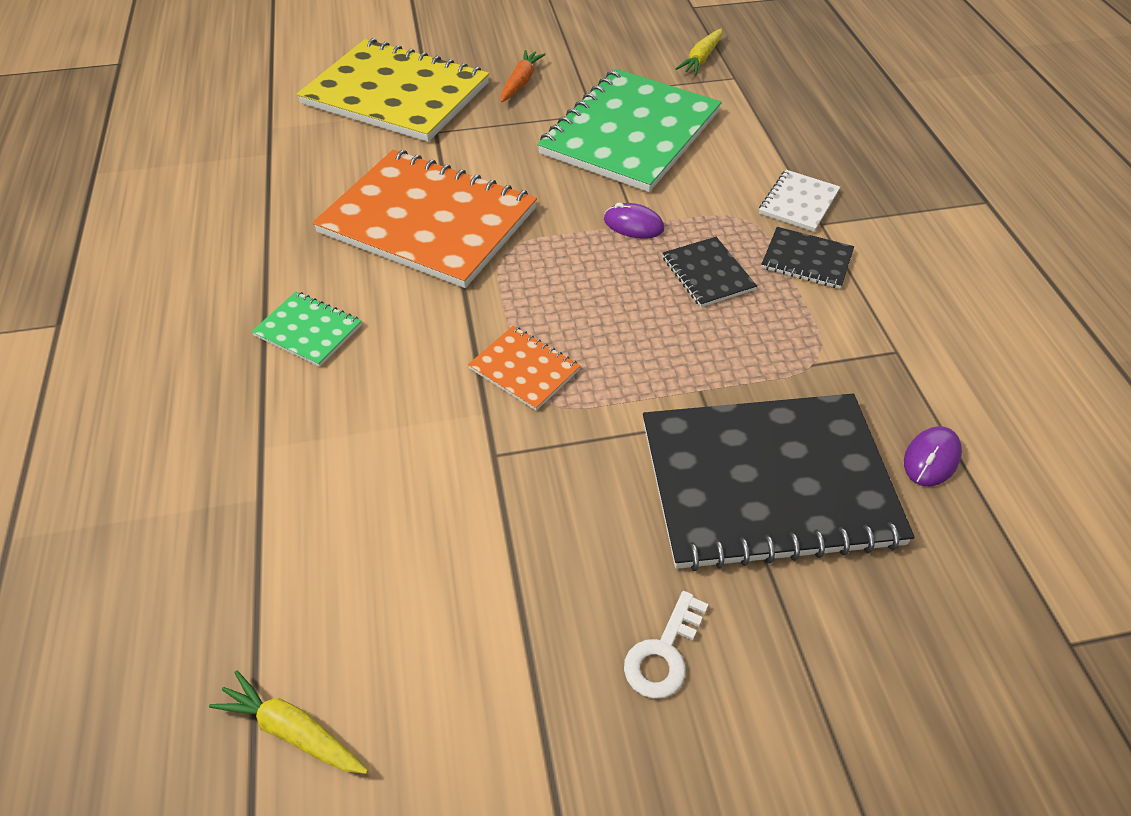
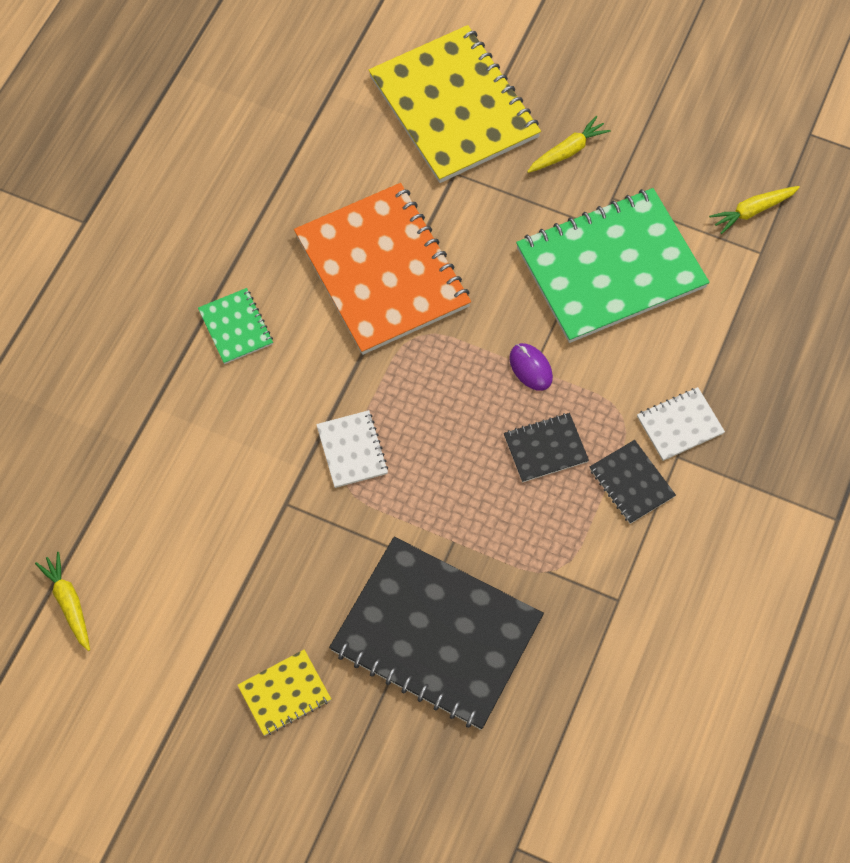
camera: 35 degrees right, 15 degrees up
(521, 82) = (568, 151): orange carrot -> yellow carrot
(524, 369) = (352, 450): orange notebook -> white notebook
(664, 653) = (284, 693): white key -> yellow notebook
(708, 273) = (545, 448): black notebook -> black notebook turned 60 degrees clockwise
(931, 459) = (557, 689): purple mouse -> none

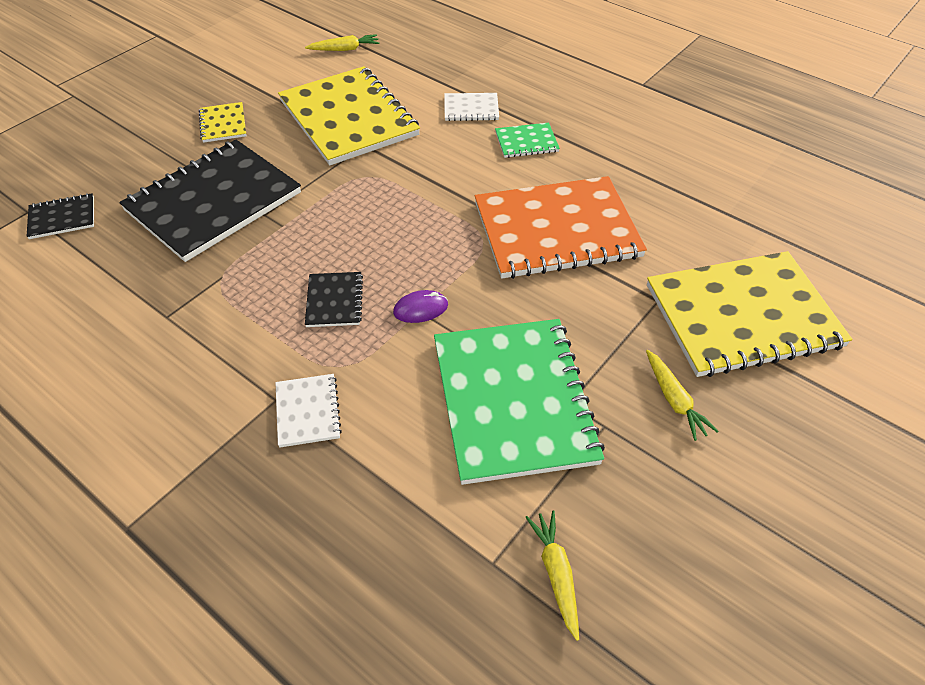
camera: 105 degrees right, 15 degrees down
(235, 541) = (348, 118): none -> yellow notebook
(352, 450) = (391, 184): white notebook -> white notebook (471, 108)
(631, 483) = (268, 355): black notebook -> black notebook (62, 218)

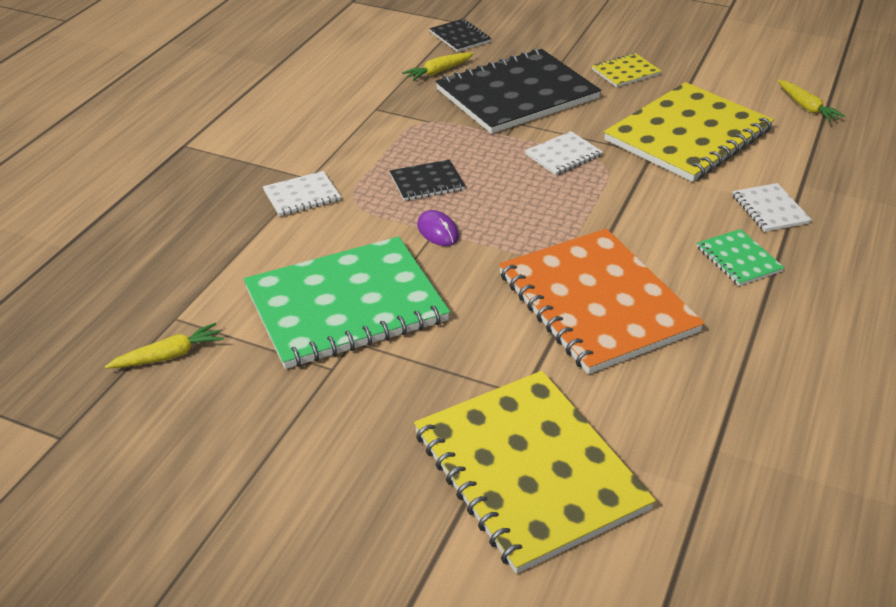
camera: 75 degrees right, 10 degrees down
(213, 202) = (517, 94): black notebook -> black notebook turned 60 degrees counterclockwise
(338, 197) = (563, 155): none -> white notebook
(674, 400) = (380, 417): yellow carrot -> yellow carrot (438, 72)

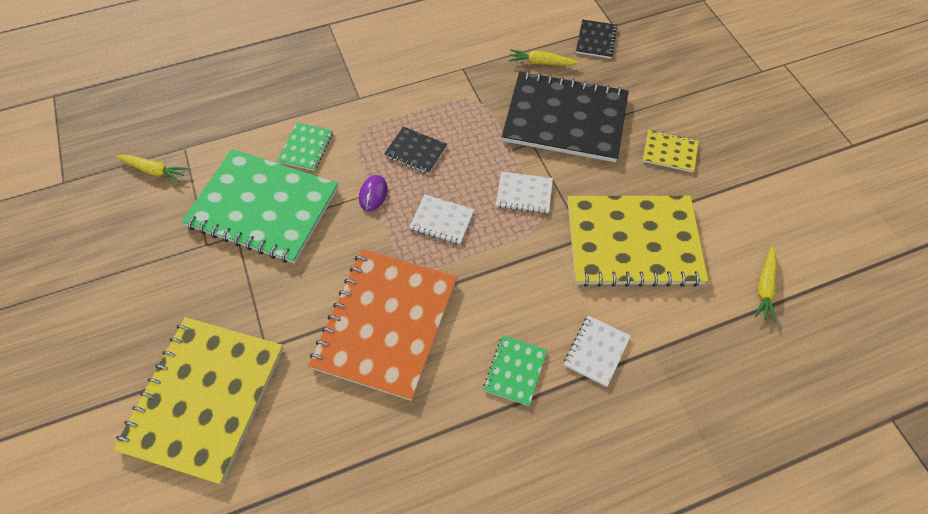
camera: 45 degrees right, 20 degrees up
(302, 195) = (339, 109): white notebook -> white notebook (442, 220)
(315, 240) = (306, 147): none -> green notebook

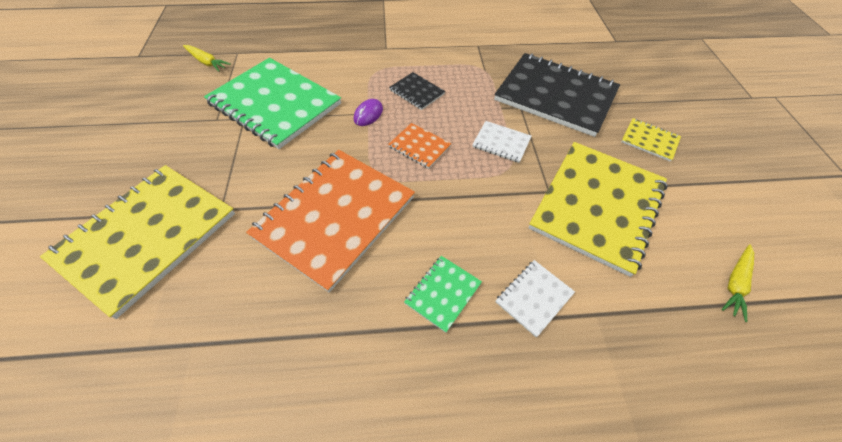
camera: 15 degrees right, 5 degrees down
(306, 147) = (329, 71): green notebook -> none
(442, 220) = (419, 146): white notebook -> orange notebook
(541, 63) = (545, 53): yellow carrot -> none
(596, 40) = (598, 47): black notebook -> none
(633, 242) = (597, 206): yellow notebook -> yellow notebook turned 75 degrees counterclockwise

